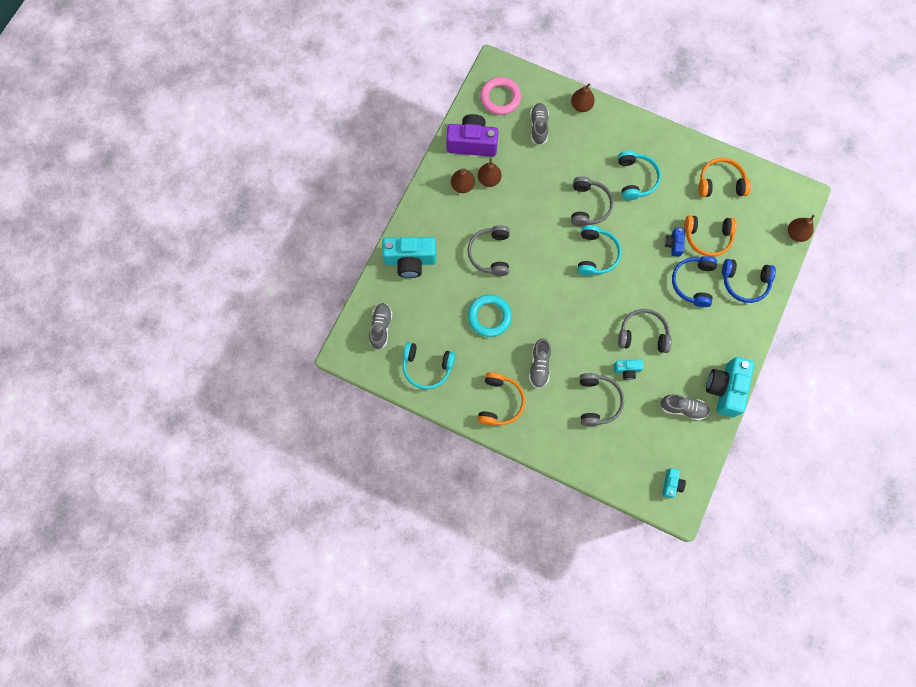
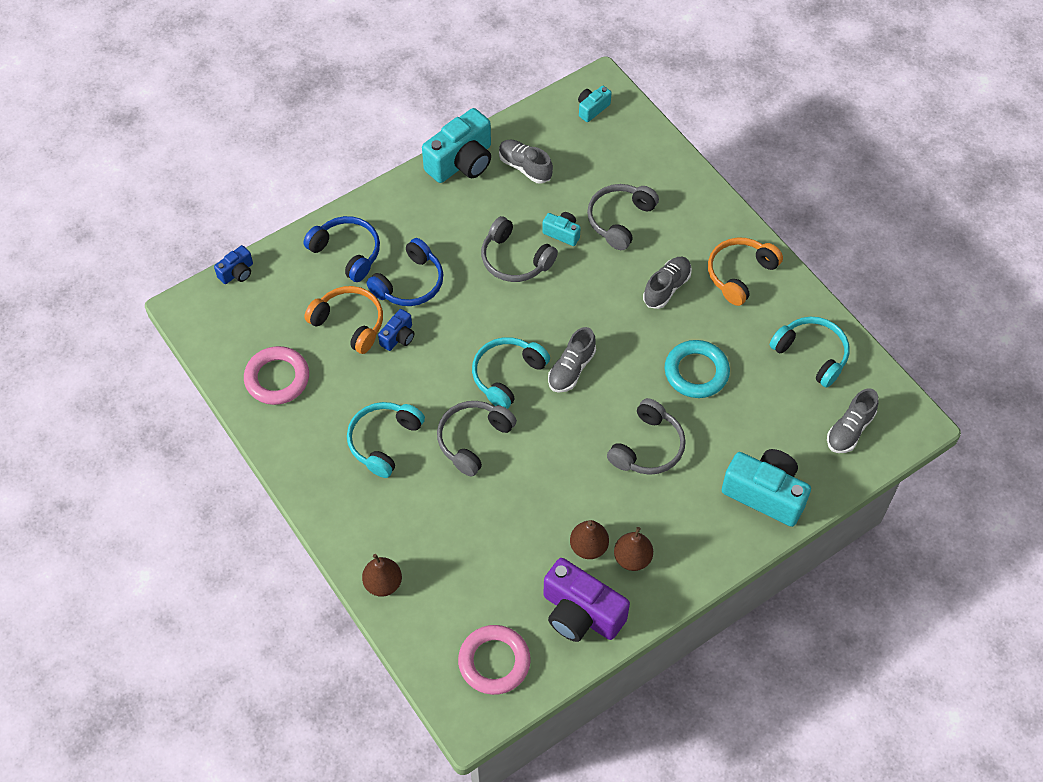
camera: 150 degrees left, 15 degrees down
(538, 127) = (467, 585): grey shoe -> grey shoe (571, 369)
(720, 183) = (277, 378): orange headphones -> pink ring
(796, 234) = (237, 272): brown pear -> blue camera

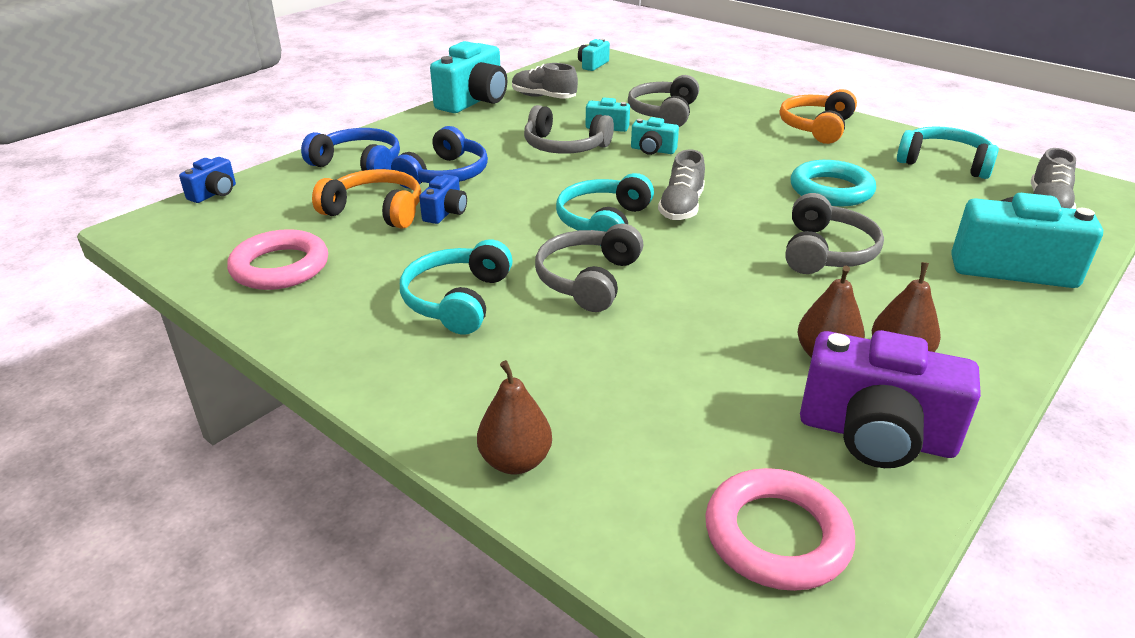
camera: 15 degrees left, 25 degrees down
(584, 281) = (652, 150): none -> turquoise camera
(666, 288) = (747, 143): grey shoe -> none

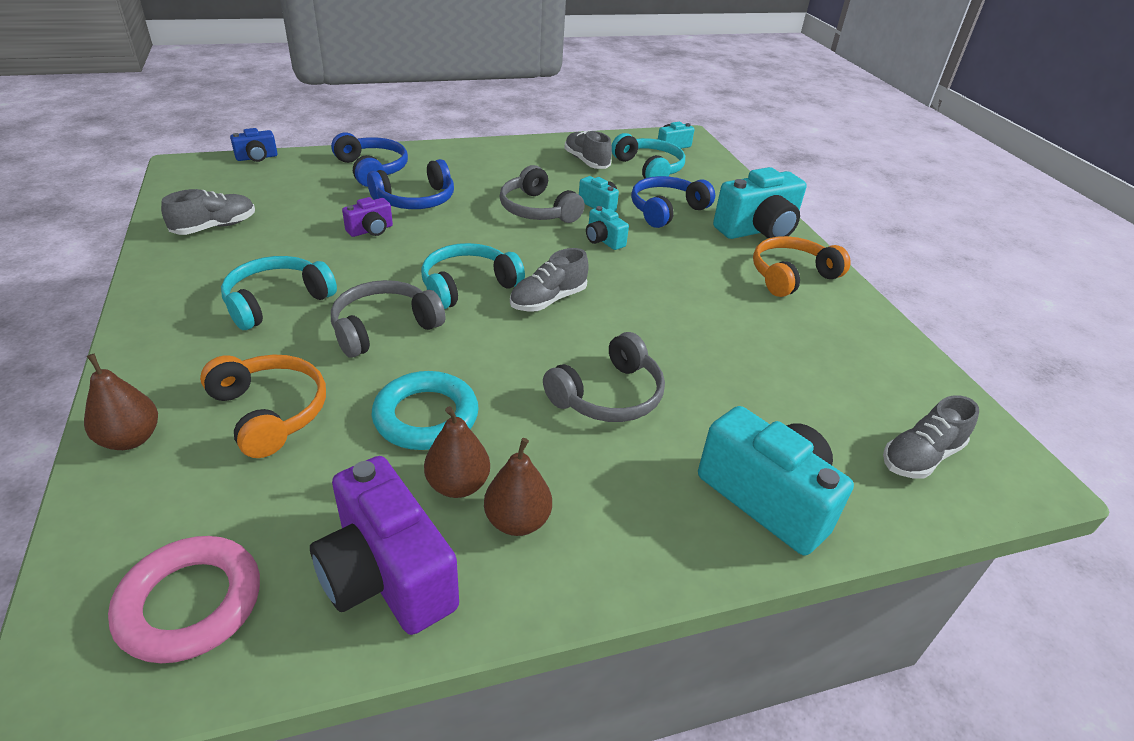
camera: 30 degrees right, 5 degrees up
(280, 267) = (215, 227): pink ring -> grey shoe
(376, 211) = (330, 210): orange headphones -> orange headphones (270, 412)
(445, 213) = (371, 230): blue camera -> purple camera
(474, 101) = (527, 147): turquoise camera -> turquoise camera (757, 230)
(663, 113) = (666, 210): grey headphones -> blue headphones
(831, 190) = (707, 341): turquoise ring -> turquoise ring (426, 416)
(944, 163) = (872, 364): turquoise headphones -> turquoise headphones (649, 169)

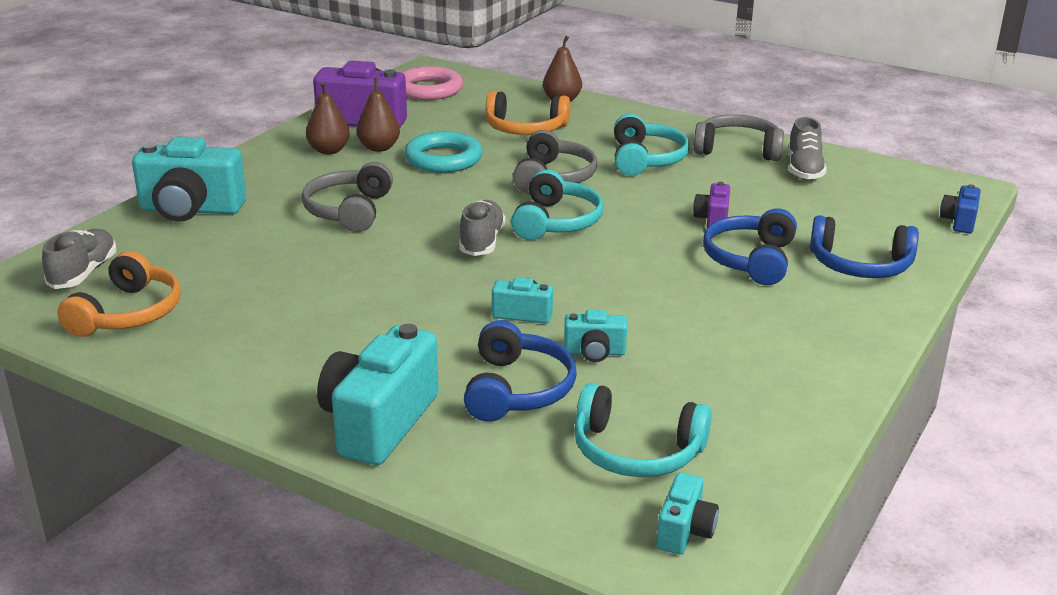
camera: 140 degrees right, 10 degrees down
(537, 210) = (638, 310): grey headphones -> grey headphones (738, 149)
(586, 161) = (723, 411): grey shoe -> none
(791, 276) = (287, 377): orange headphones -> orange headphones (128, 313)

